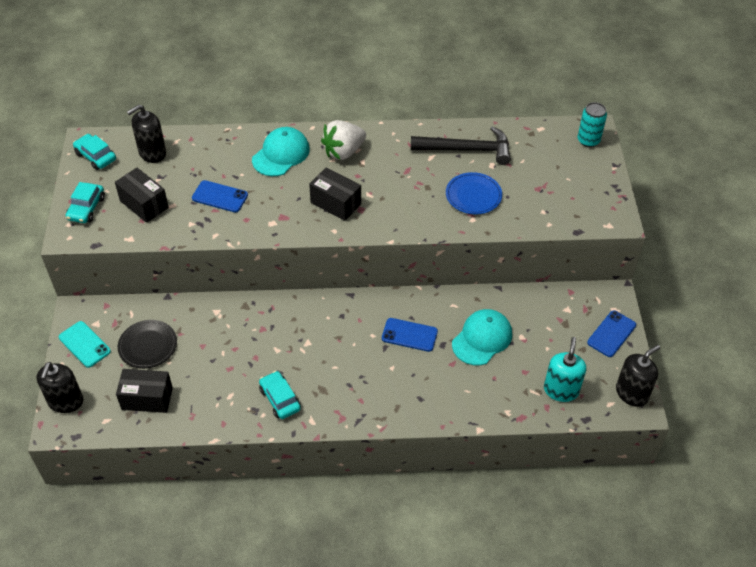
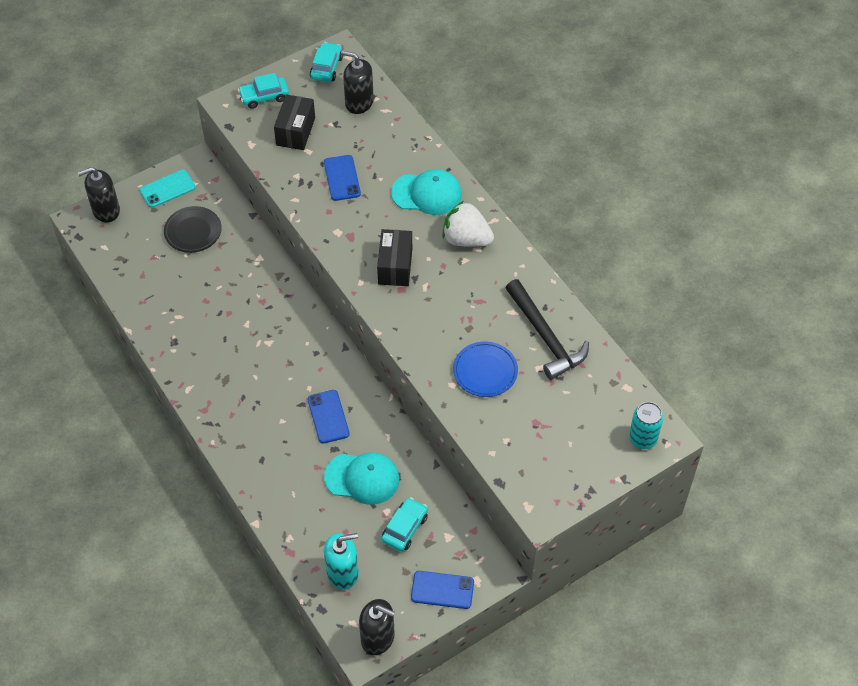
camera: 60 degrees right, 5 degrees up
(84, 344) = (167, 189): turquoise phone -> turquoise phone turned 45 degrees clockwise
(147, 398) = (141, 261): black box -> none
(280, 399) = (196, 354): turquoise car -> turquoise car (405, 528)

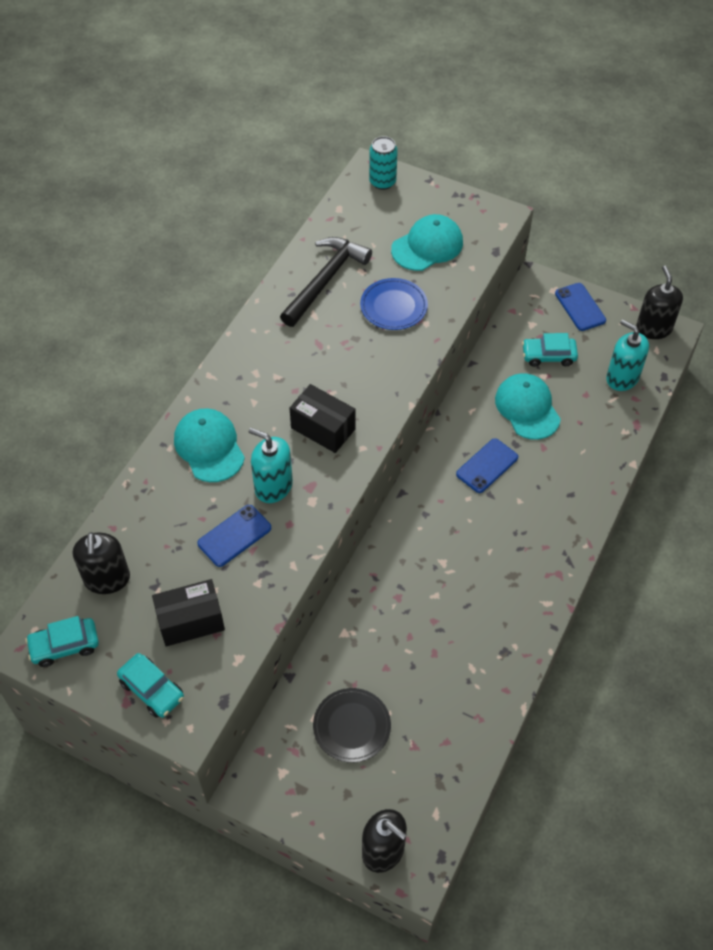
camera: 120 degrees left, 0 degrees up
(167, 189) = (307, 798): turquoise phone -> none
(366, 215) = (273, 486): none -> turquoise soap dispenser
(395, 266) = (323, 428): black box -> black box turned 60 degrees clockwise
(466, 239) = (249, 386): white strawberry -> none
(539, 432) = (427, 246): none -> turquoise cap

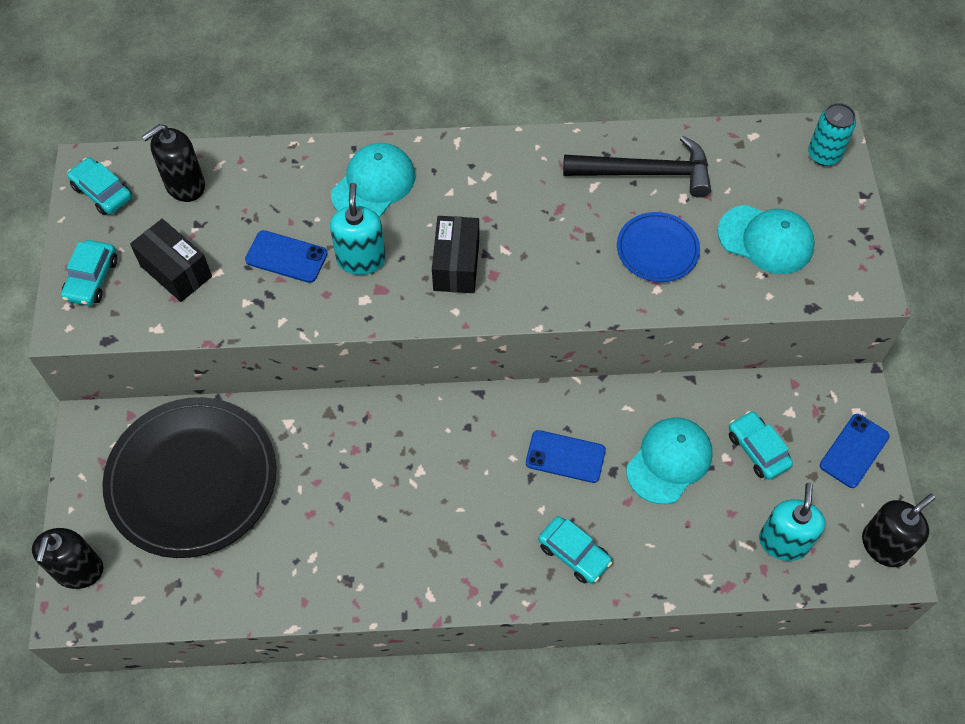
camera: 60 degrees right, 5 degrees up
(352, 726) = (192, 479): black plate -> black plate, size x2.04
(564, 498) = (574, 553): none -> turquoise car

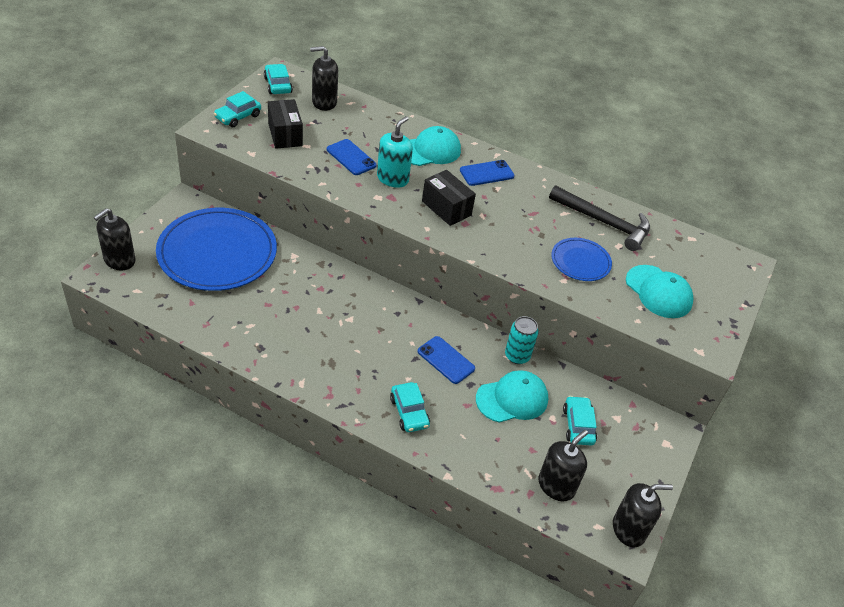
camera: 25 degrees right, 15 degrees down
(192, 479) = (217, 253): black plate -> blue plate
(456, 265) = (446, 208): black box -> black box turned 75 degrees counterclockwise
(783, 542) = (556, 486): turquoise soap dispenser -> black soap dispenser
(824, 155) = (734, 270): turquoise can -> turquoise can (517, 356)
(854, 451) = (647, 463): blue phone -> blue phone (486, 173)

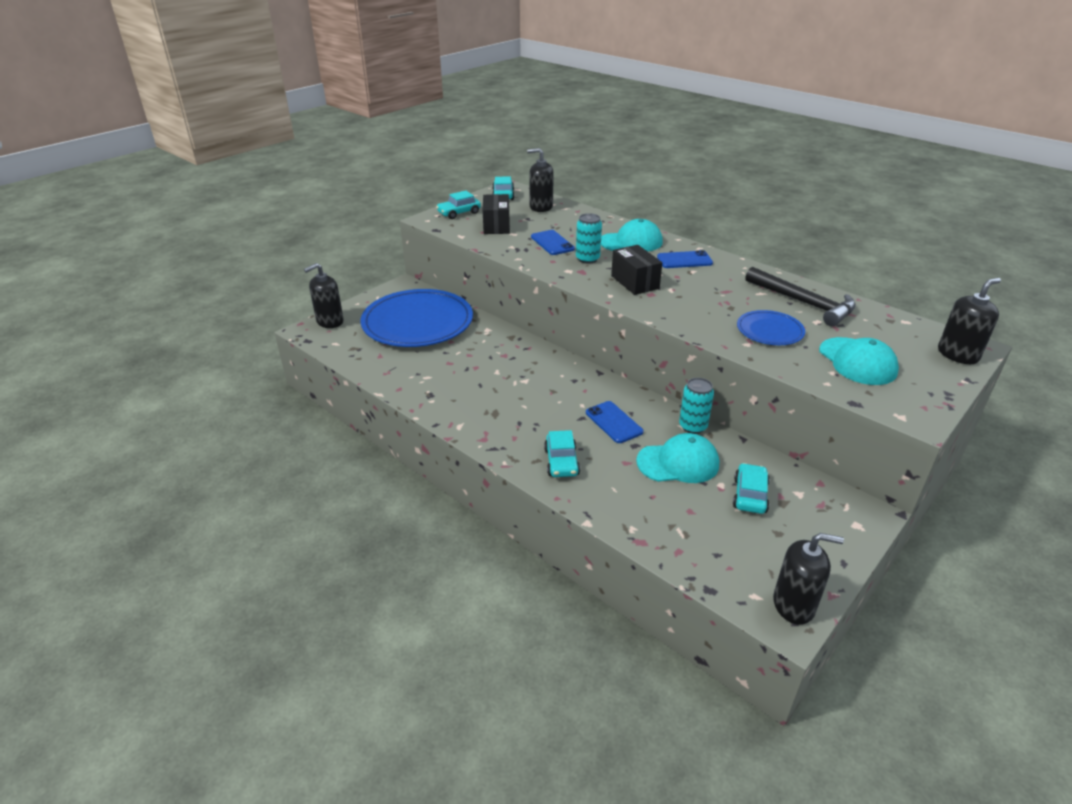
camera: 20 degrees right, 10 degrees down
(392, 178) = (587, 259): turquoise soap dispenser -> turquoise can
(556, 486) = (711, 548): black soap dispenser -> black soap dispenser (958, 354)

